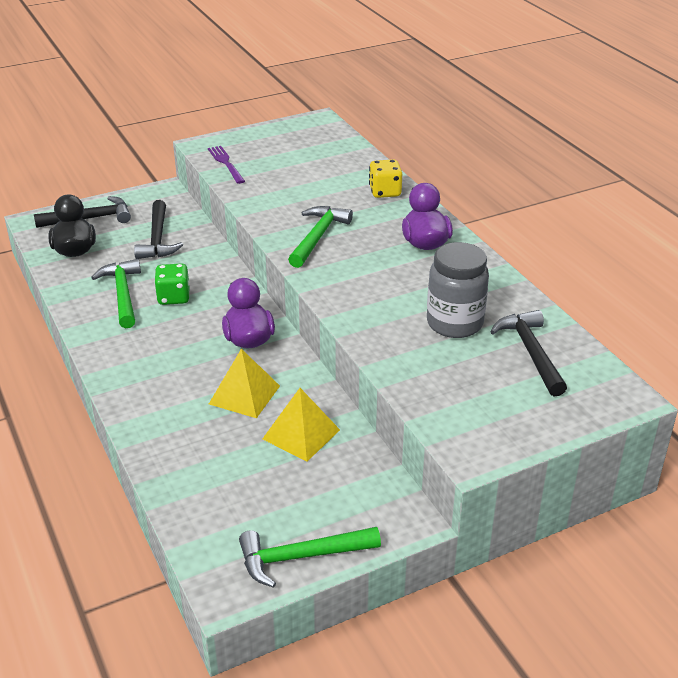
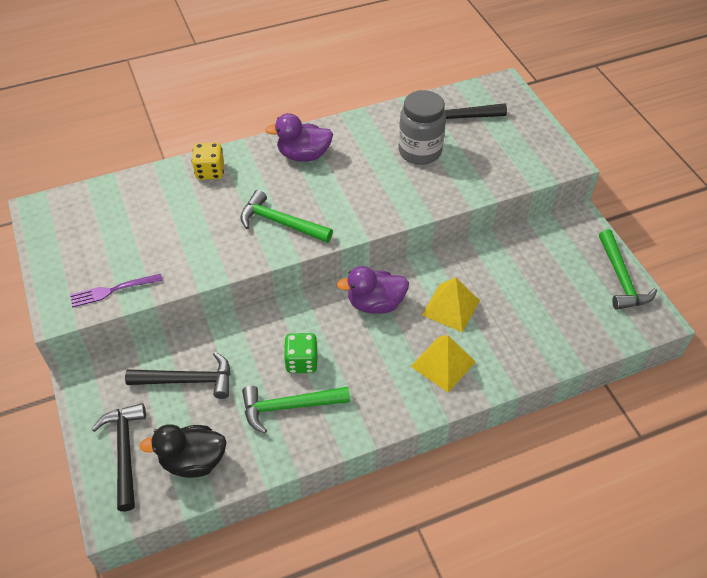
camera: 85 degrees left, 15 degrees up
(301, 434) = (498, 273): yellow pyramid -> yellow pyramid (443, 364)

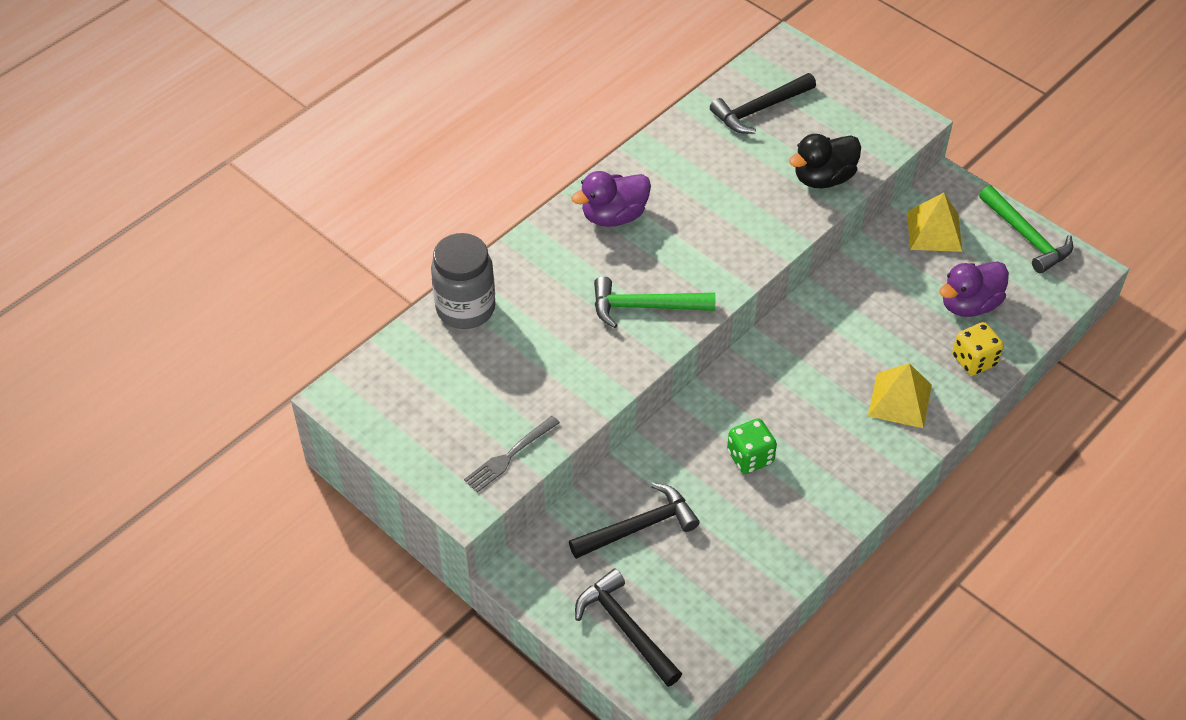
camera: 25 degrees left, 0 degrees up
(112, 290) = (509, 456): purple fork -> grey fork
(193, 461) = (706, 606): black duck -> black duck (823, 178)
(210, 171) = (517, 275): yellow dice -> yellow dice (974, 360)
(289, 407) = (769, 509): green hammer -> none
(375, 303) = (787, 362): purple duck -> purple duck (969, 304)
(420, 151) = (744, 165): grey jar -> grey jar (465, 308)
(450, 307) = (870, 336): yellow pyramid -> yellow pyramid (934, 231)

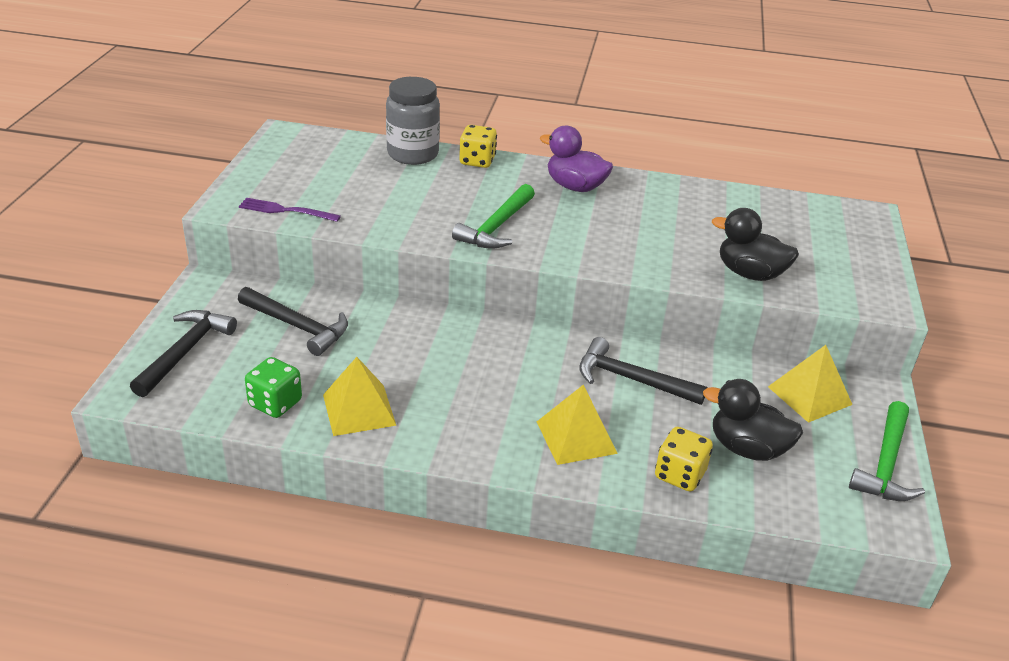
camera: 55 degrees right, 15 degrees down
(509, 456) = (285, 210): grey fork -> purple fork
(515, 264) = (477, 161): none -> yellow dice
(645, 307) = (497, 227): green hammer -> green hammer turned 120 degrees counterclockwise
(750, 457) = (422, 364): green dice -> green dice (275, 403)
(760, 109) = (781, 220): black hammer -> black hammer (632, 380)
(785, 528) = (359, 409): none -> yellow pyramid
(969, 304) = (747, 448): purple duck -> black duck

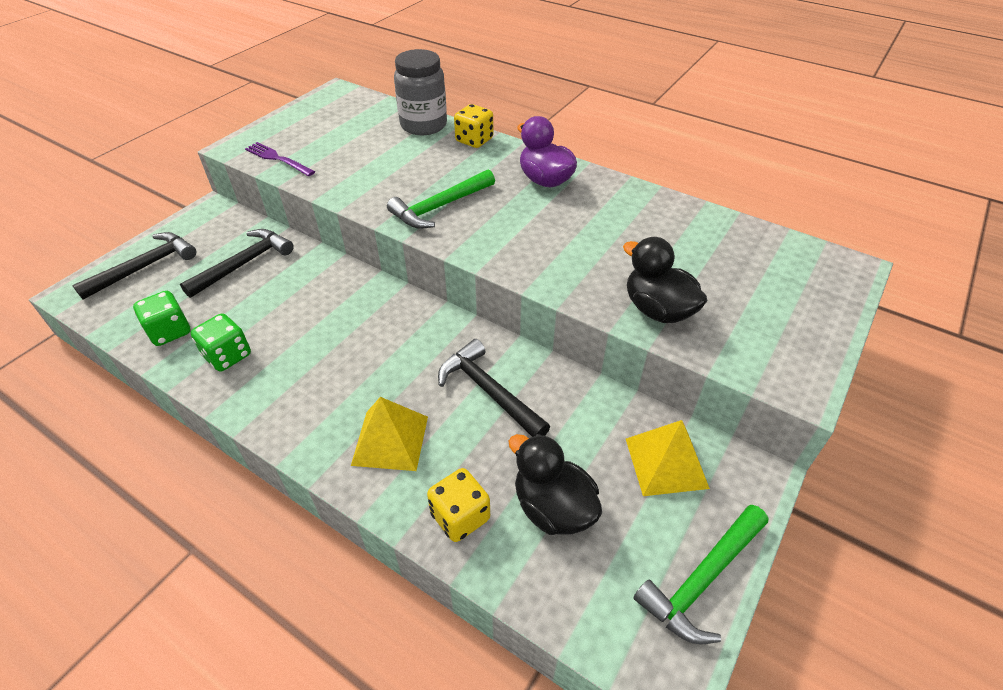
camera: 25 degrees right, 10 degrees up
(297, 326) = (244, 264): black hammer -> black hammer turned 105 degrees counterclockwise
(359, 409) = (228, 356): yellow pyramid -> green dice

